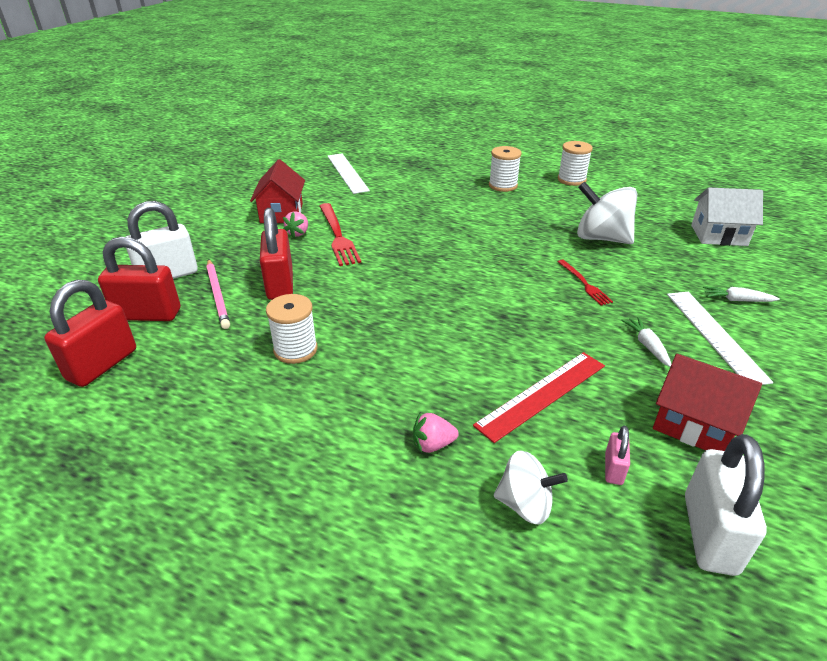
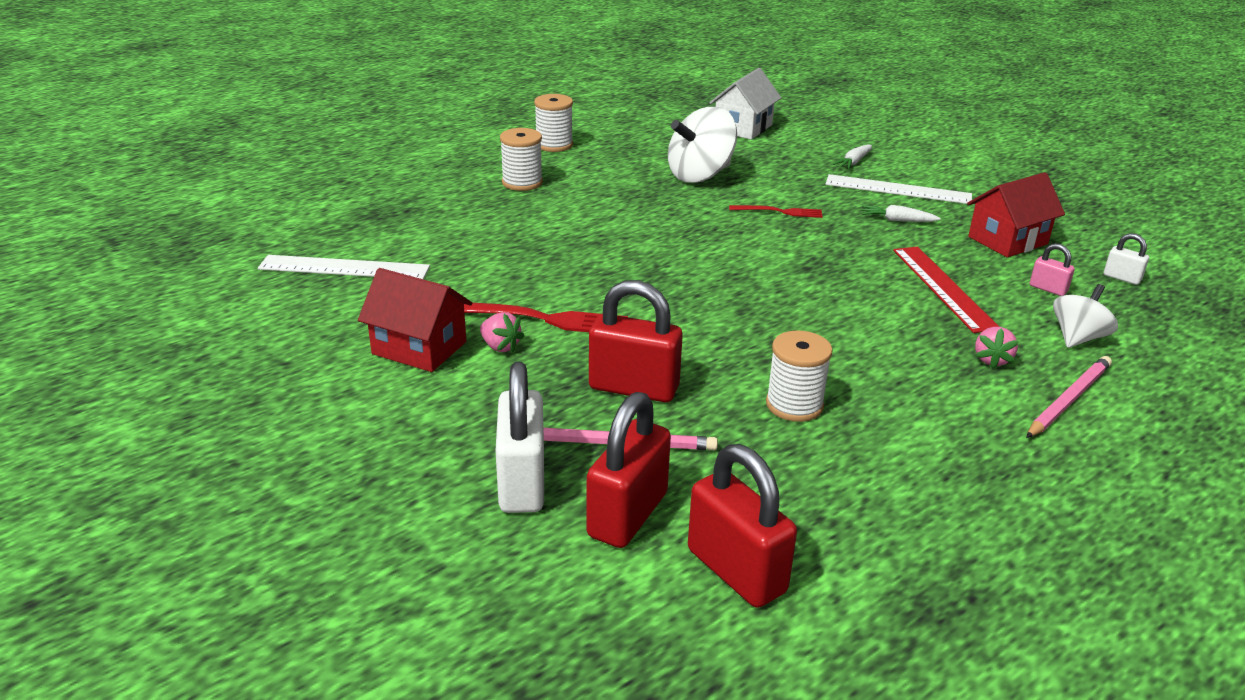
camera: 65 degrees left, 5 degrees down
(395, 508) = (1068, 400): none -> pink pencil
(709, 534) = (1122, 278): white padlock -> white padlock, size x0.48

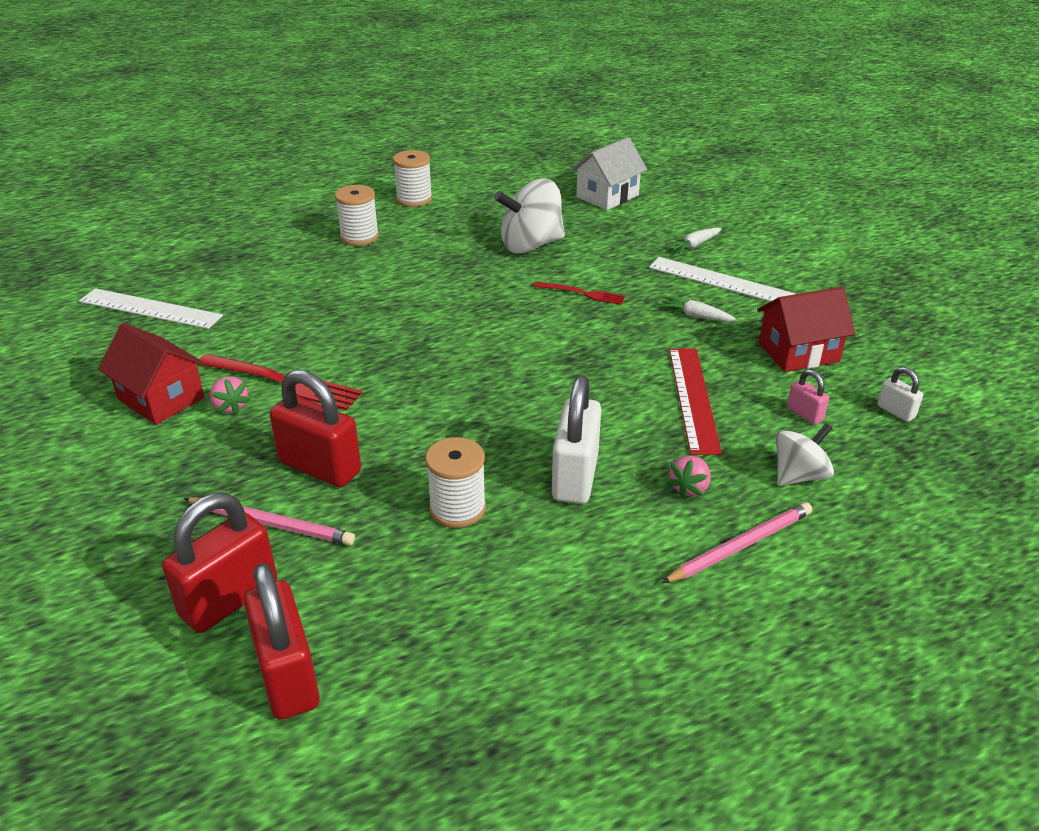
camera: 15 degrees right, 5 degrees up
(522, 482) = (160, 550): white padlock -> white padlock (575, 477)

